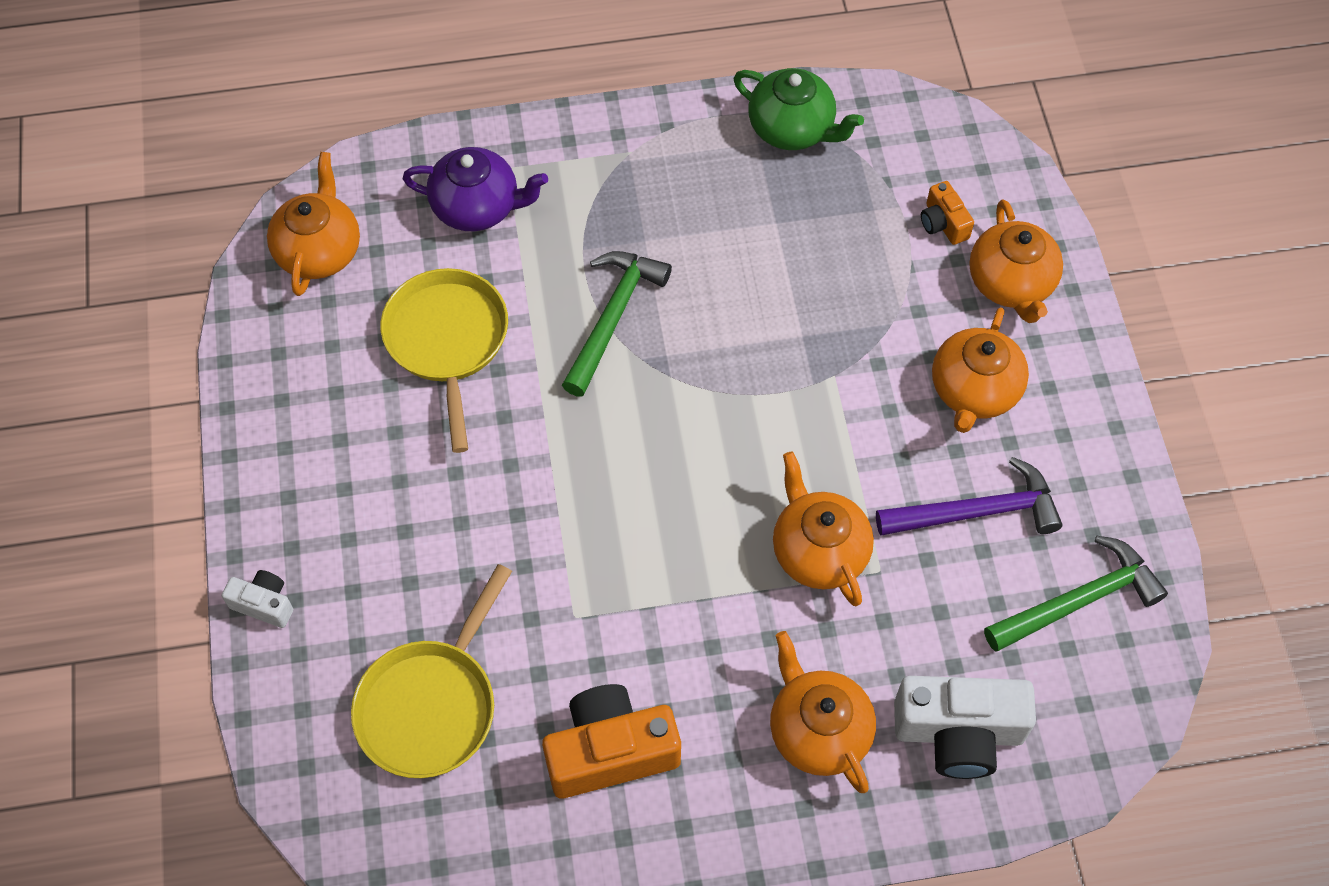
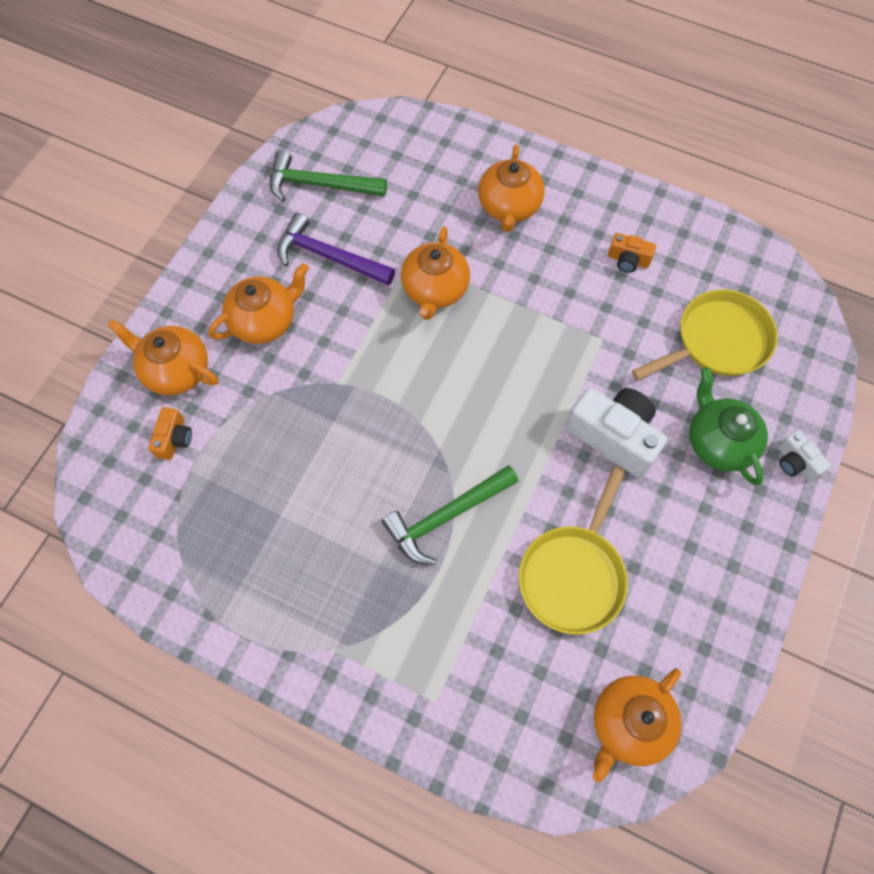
camera: 145 degrees left, 5 degrees up
(477, 207) = (482, 679): purple teapot -> none
(610, 752) = (628, 260): orange camera -> orange camera, size x0.51
(792, 129) = (201, 585): green teapot -> green teapot (718, 442)
(958, 733) = (438, 166): white camera -> white camera (614, 436)
(1011, 284) = (176, 370): orange teapot -> orange teapot turned 90 degrees counterclockwise

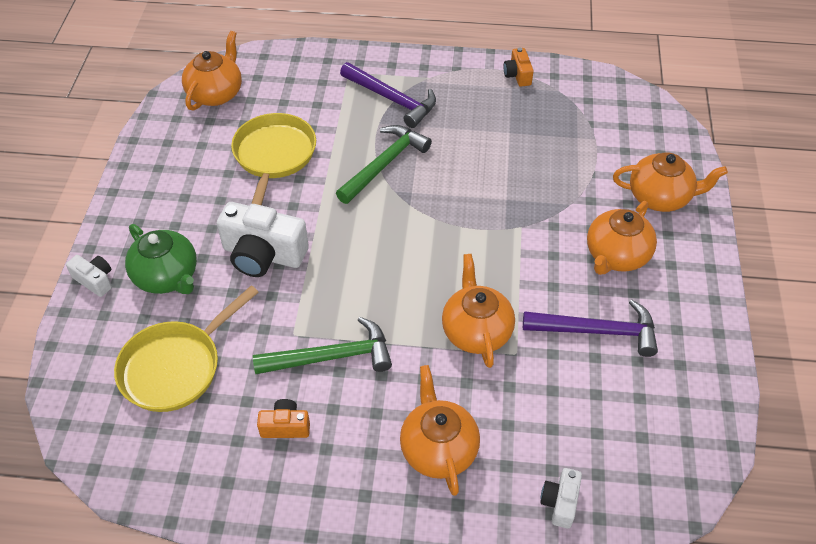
camera: 160 degrees right, 15 degrees down
(174, 439) = (622, 154): orange camera -> orange camera (517, 75)
(320, 184) = (658, 406): green hammer -> green hammer (331, 357)
(397, 624) = (392, 99): none -> purple hammer
(435, 146) = (560, 502): none -> white camera

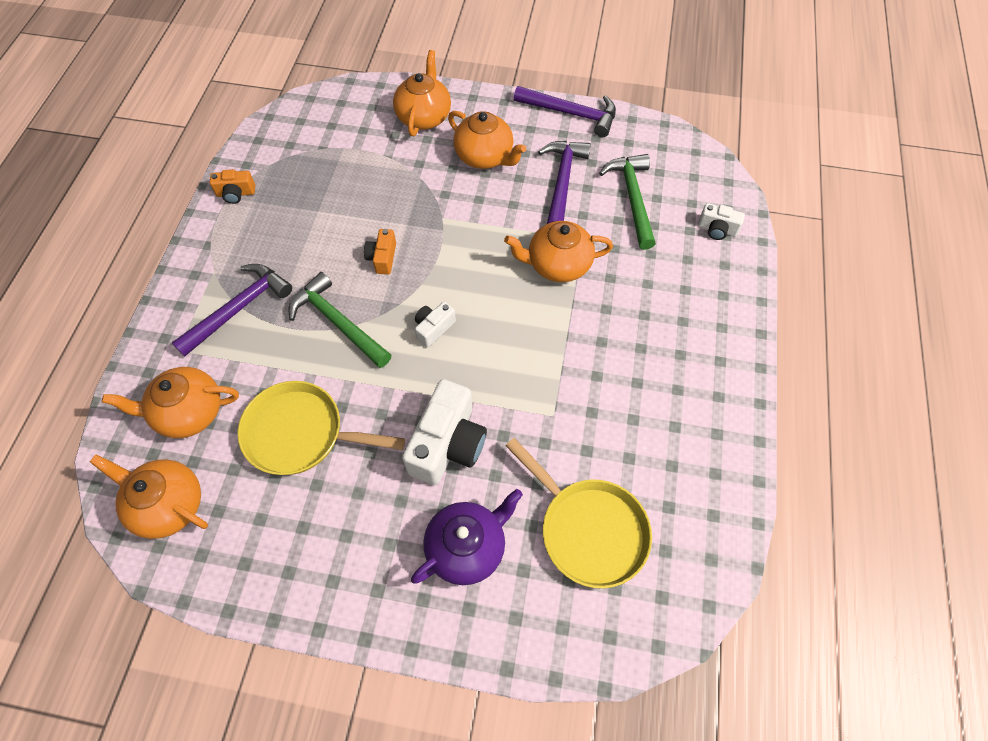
camera: 85 degrees left, 10 degrees up
(95, 280) = (463, 635): white camera -> white camera (433, 328)
(167, 277) = (467, 547): green teapot -> purple teapot
(285, 426) = (656, 423): orange camera -> orange camera (382, 258)
(331, 357) = (581, 381): green hammer -> green hammer (632, 198)
(438, 448) = (674, 304): orange teapot -> orange teapot (189, 412)
(713, 337) = (571, 114): none -> purple hammer

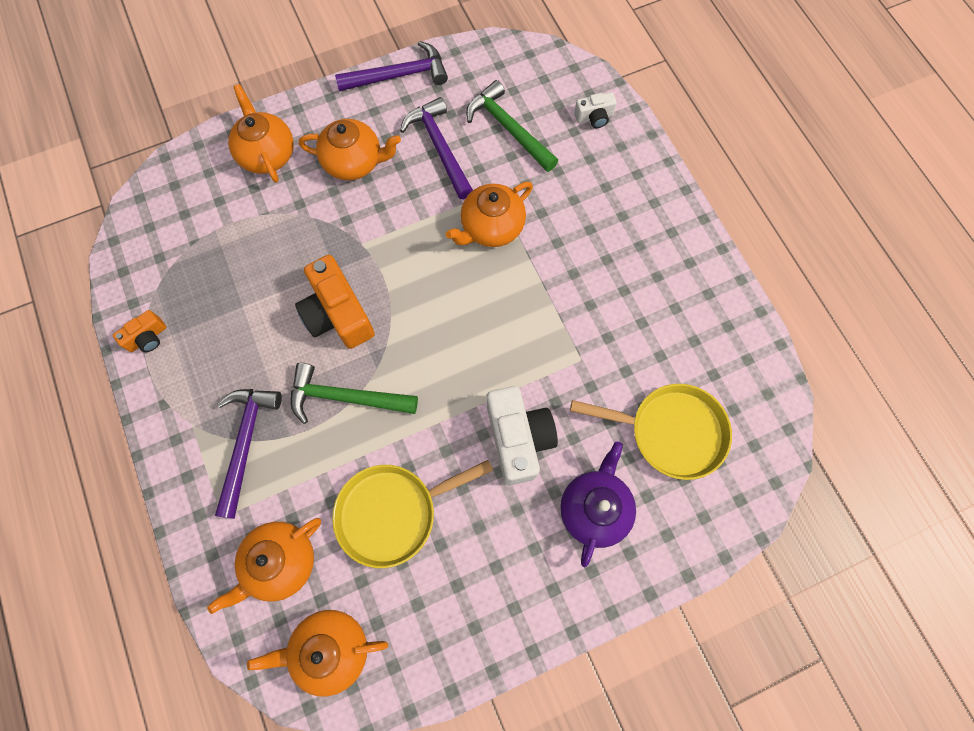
camera: 35 degrees left, 10 degrees up
(382, 258) = (338, 314): orange camera -> orange camera, size x1.95
(433, 328) = (432, 349): white camera -> none

